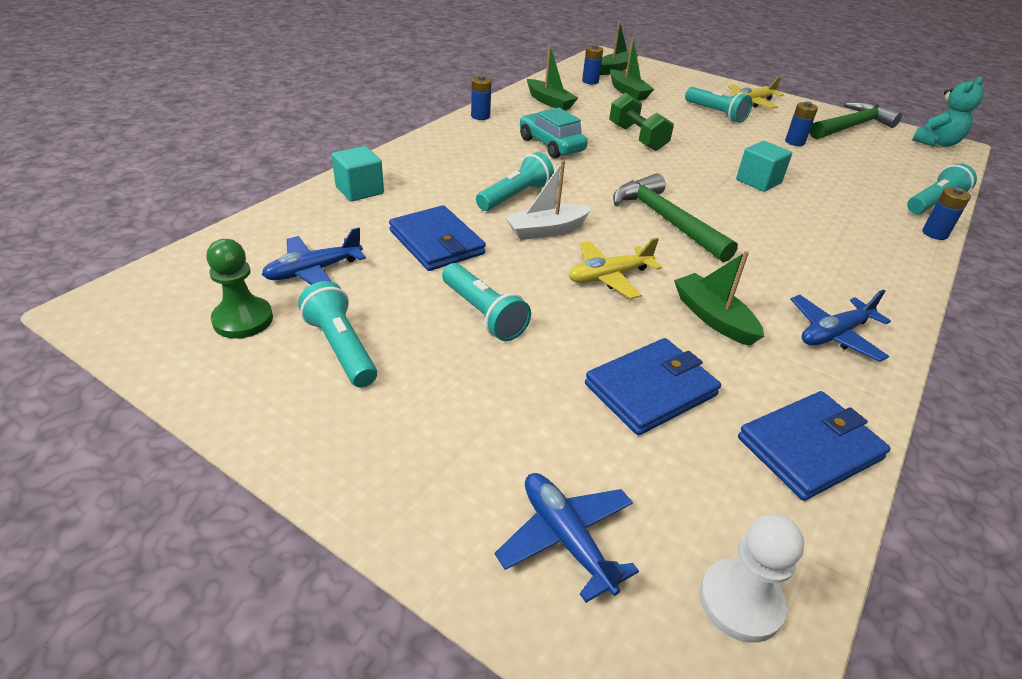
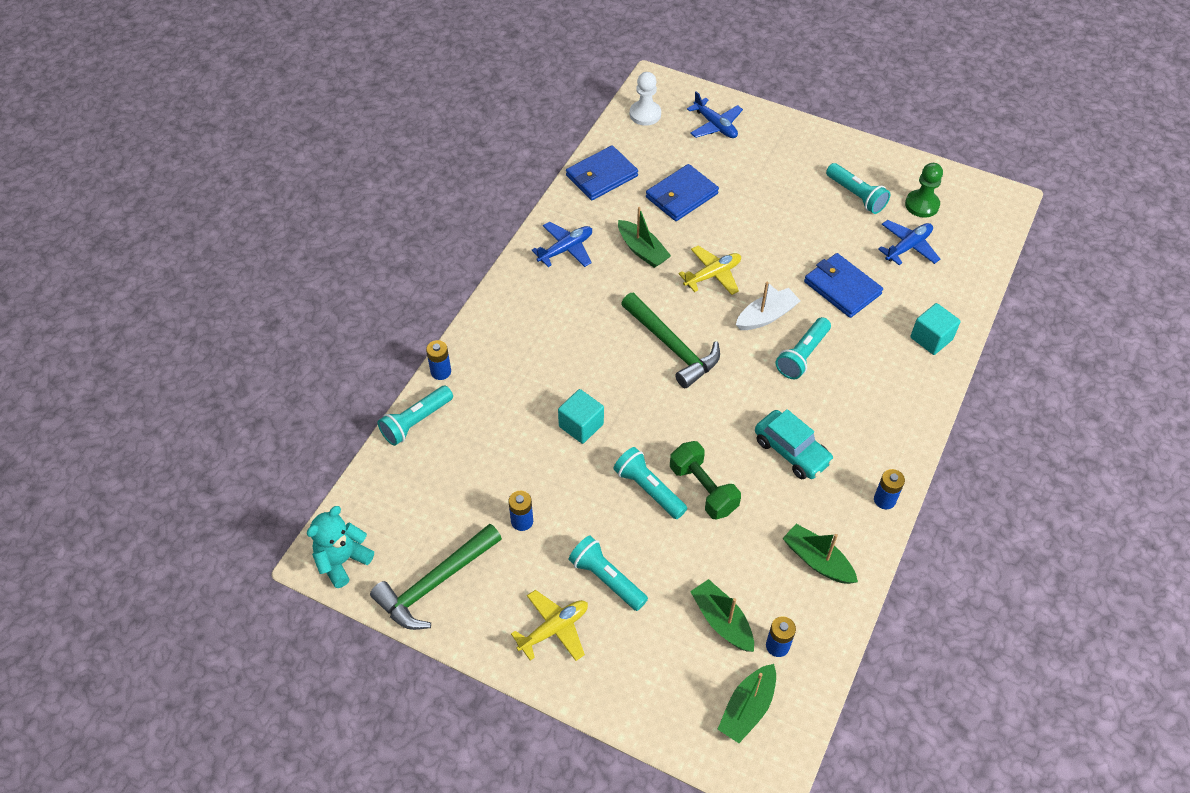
camera: 175 degrees right, 15 degrees up
(483, 314) = (787, 230): turquoise flashlight -> turquoise flashlight (648, 489)

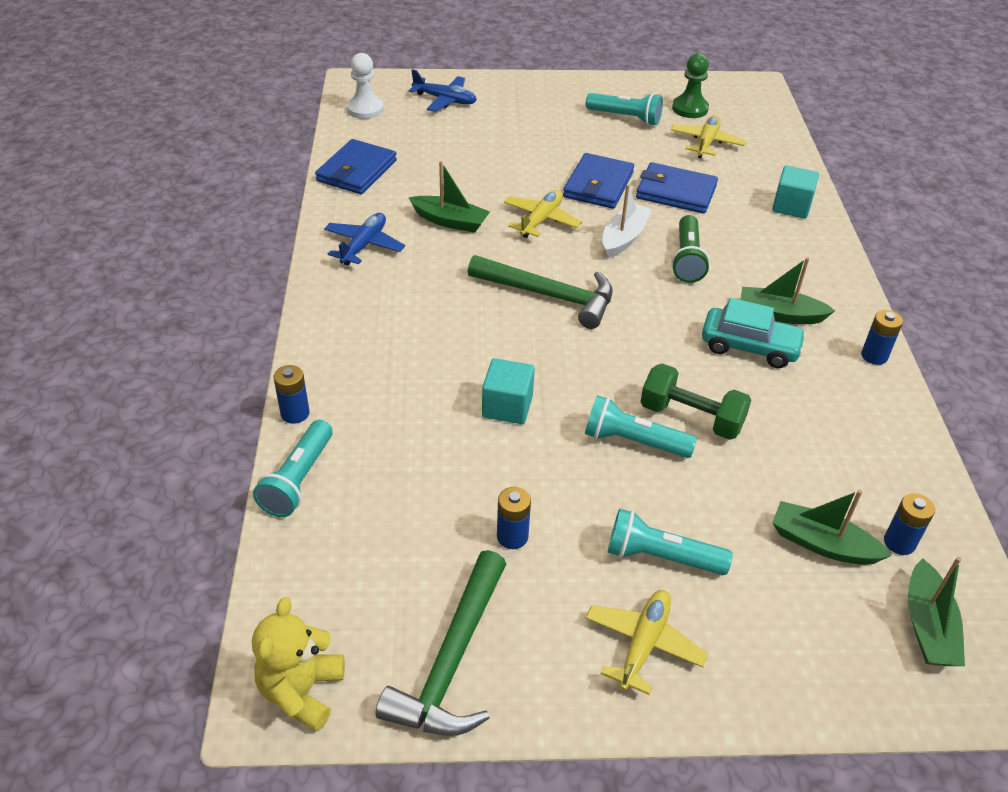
camera: 30 degrees left, 10 degrees down
(342, 560) = (301, 691): turquoise teddy bear -> yellow teddy bear
(681, 195) = (455, 164): blue wallet -> blue wallet (598, 185)
(802, 355) = (687, 259): turquoise flashlight -> green flashlight
(817, 561) = (863, 439): green boat -> green boat (780, 314)
(908, 247) = (706, 143): blue plane -> yellow plane

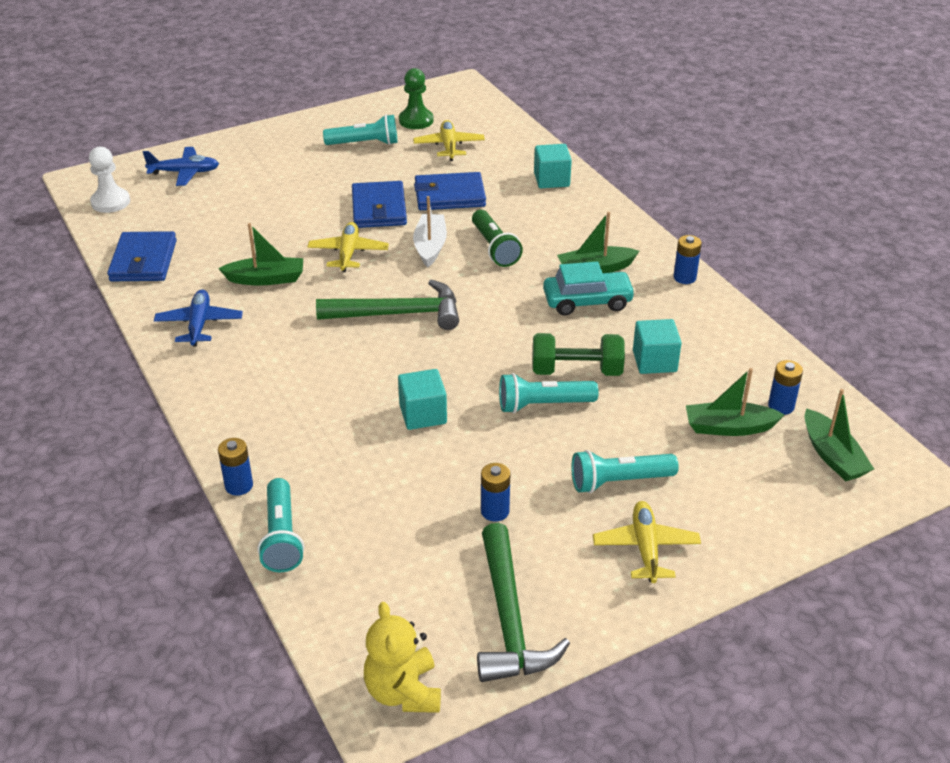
camera: 25 degrees left, 5 degrees down
(783, 437) = (654, 361): none -> turquoise cube

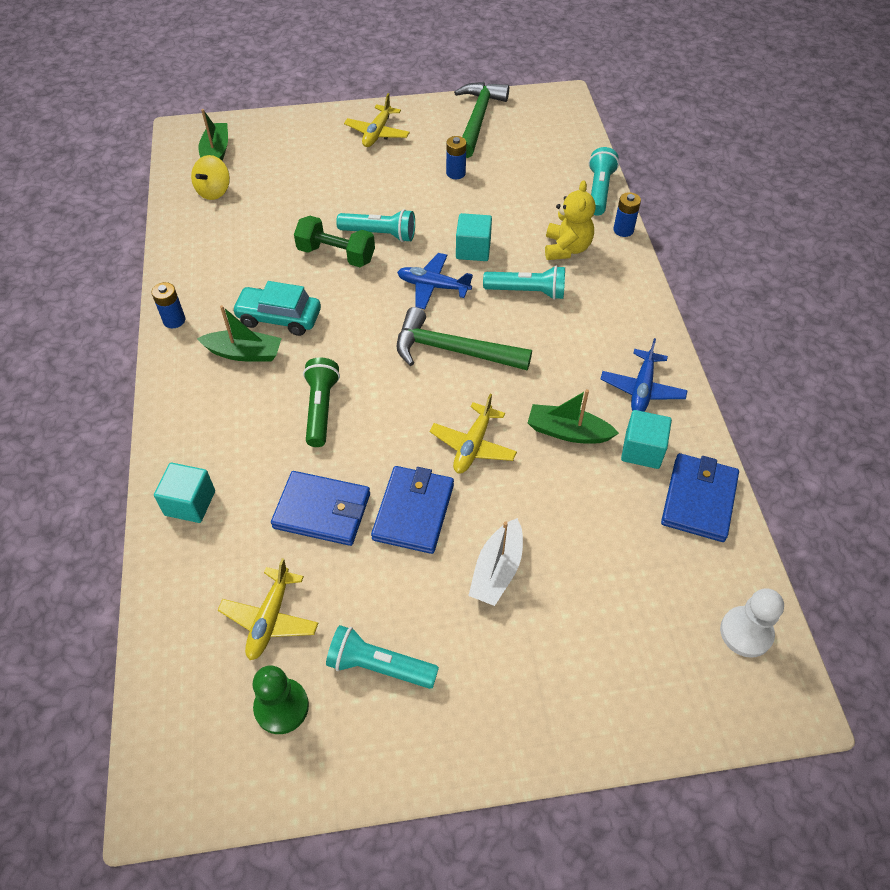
camera: 160 degrees left, 15 degrees up
(184, 172) = (645, 674): blue plane -> blue plane (433, 286)
(403, 692) = (549, 103): yellow teddy bear -> yellow teddy bear (566, 248)
(430, 247) = (384, 430): white boat -> white boat (497, 570)
(619, 481) = (365, 171): turquoise flashlight -> turquoise flashlight (527, 292)
(654, 361) = (271, 247): turquoise cube -> turquoise cube (642, 450)
(729, 427) = (263, 186): green boat -> none
(781, 406) = (214, 191): blue battery -> yellow spinning top

